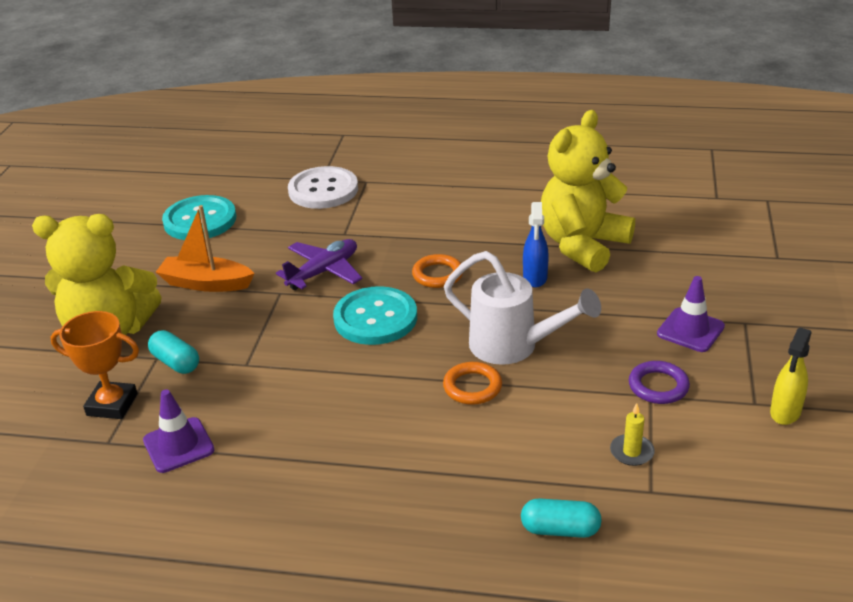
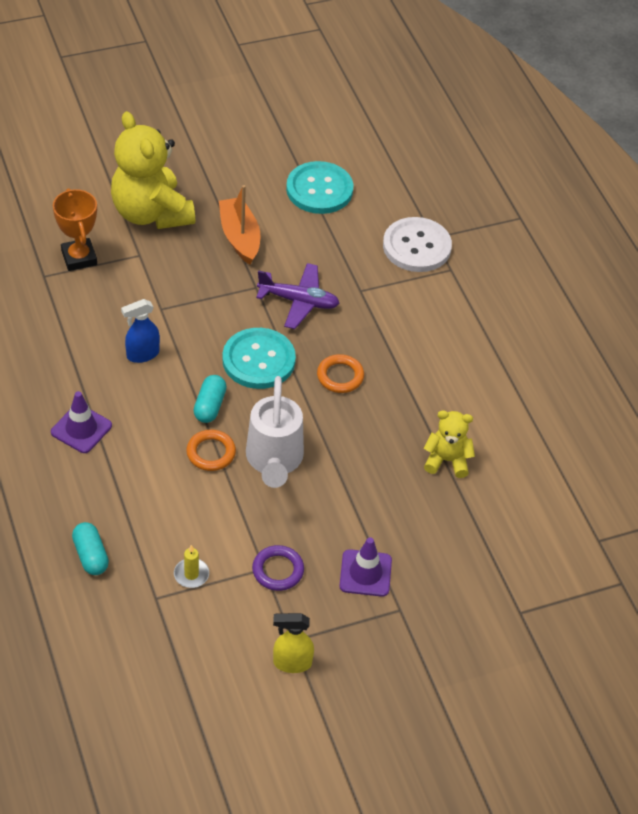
camera: 55 degrees right, 15 degrees up
(176, 362) = (140, 268): turquoise capsule -> turquoise capsule (210, 406)
(178, 445) = (60, 314): purple traffic cone -> purple traffic cone (81, 429)
(535, 278) = (376, 443): blue spray bottle -> blue spray bottle (142, 354)
(582, 245) = (447, 460): yellow teddy bear -> yellow teddy bear, size x0.52

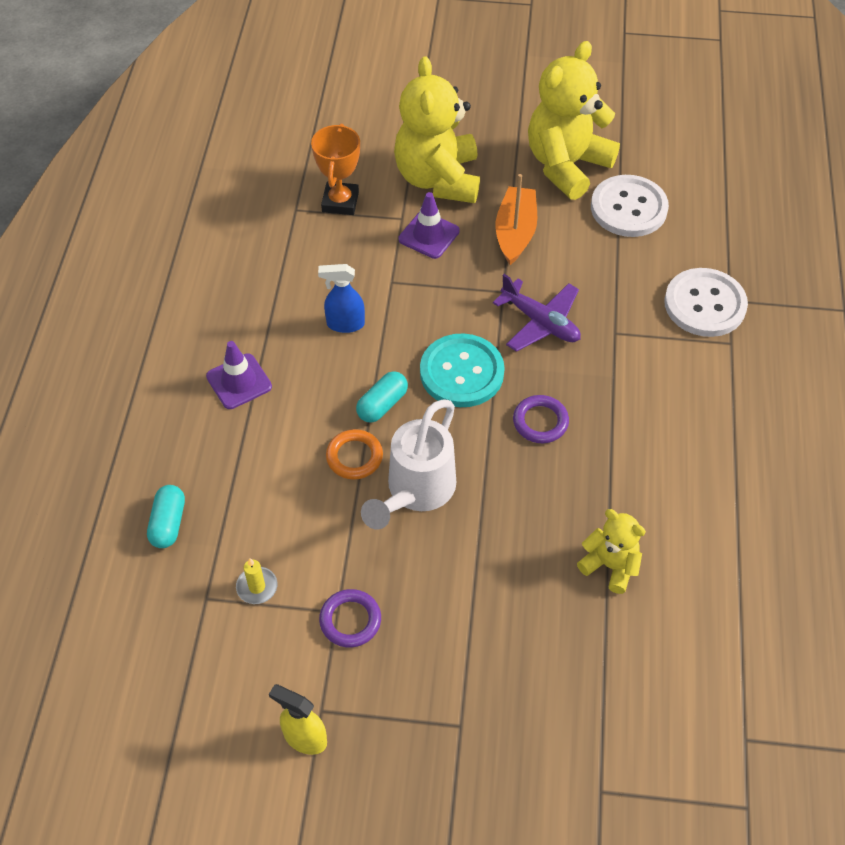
camera: 30 degrees right, 5 degrees up
(251, 170) = (566, 165): none -> yellow teddy bear
(319, 190) = (628, 208): turquoise button -> white button
(340, 376) = (540, 422): orange ring -> purple ring
(365, 573) = (444, 664): purple traffic cone -> purple traffic cone (429, 235)

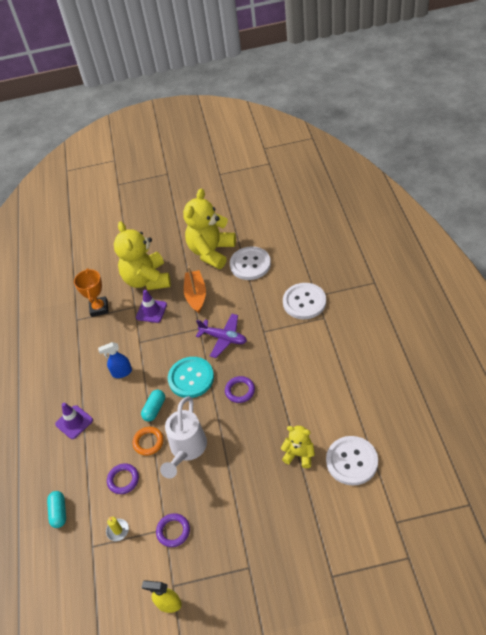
camera: 10 degrees left, 5 degrees down
(292, 506) = (123, 480): none -> purple ring
(700, 608) = (352, 461): none -> white button

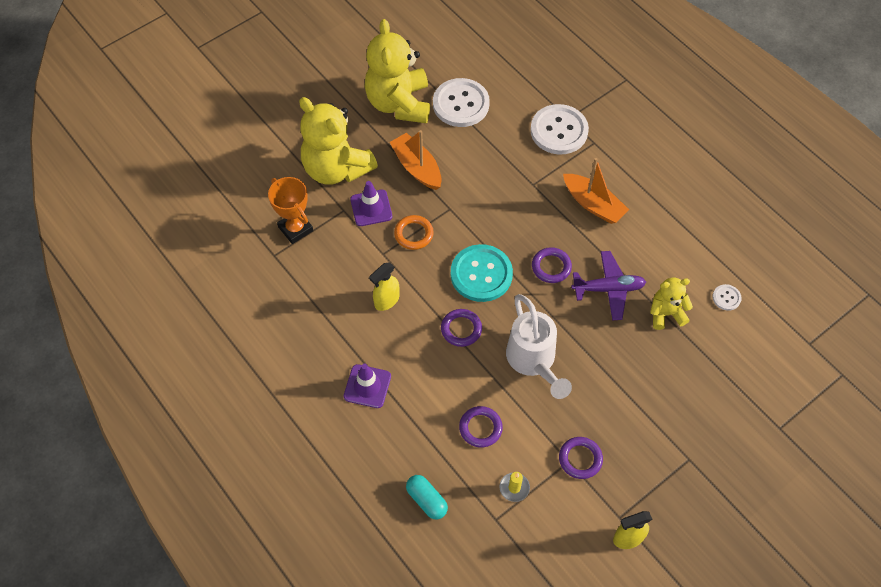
camera: 35 degrees left, 10 degrees up
(121, 372) = (386, 301): blue spray bottle -> yellow spray bottle
(148, 442) = (481, 371): orange ring -> orange ring (413, 234)
(154, 409) = (461, 329): turquoise capsule -> purple ring
(223, 338) = (489, 210): purple plane -> purple plane (608, 289)
(296, 359) = (593, 204): none -> orange boat
(352, 461) = (726, 298): white button -> white button, size x0.45

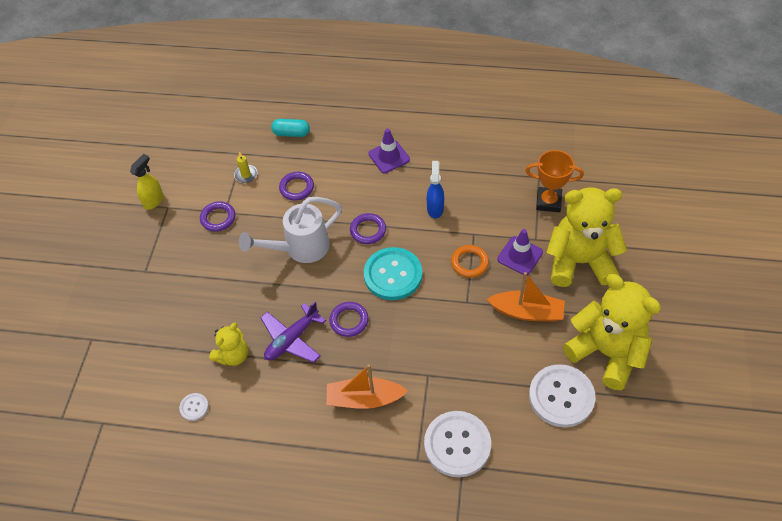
camera: 140 degrees right, 5 degrees down
(386, 301) = (435, 208): yellow spray bottle -> blue spray bottle
(533, 362) = (300, 249): white watering can -> white watering can turned 60 degrees counterclockwise

